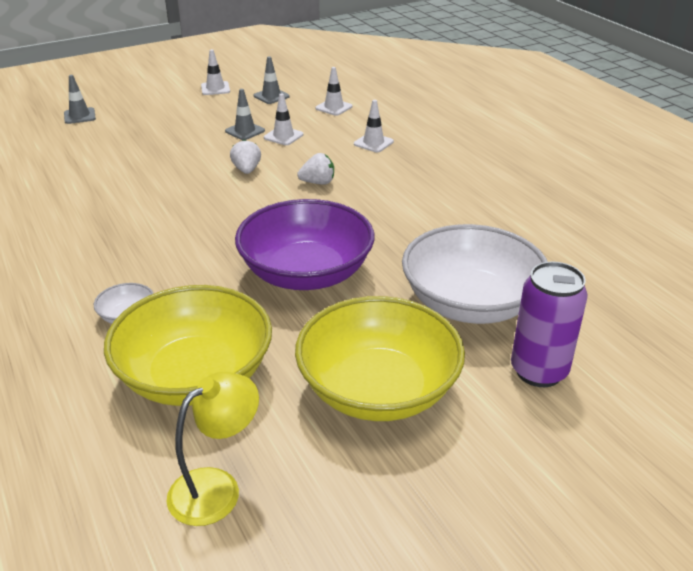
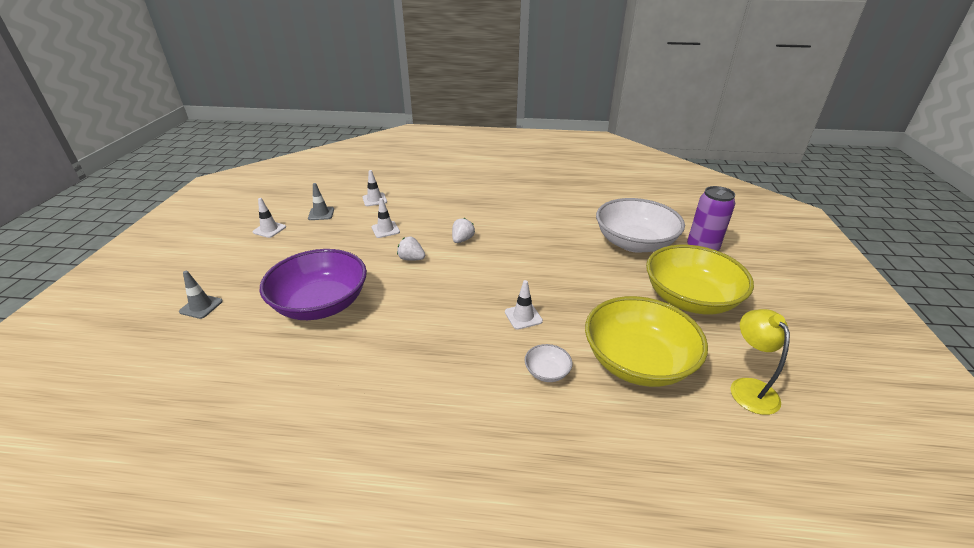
camera: 55 degrees left, 0 degrees up
(245, 131) = (355, 241): grey traffic cone -> none
(306, 273) = (561, 281): purple bowl -> purple bowl (321, 304)
(373, 143) = (439, 205): white traffic cone -> white traffic cone (523, 316)

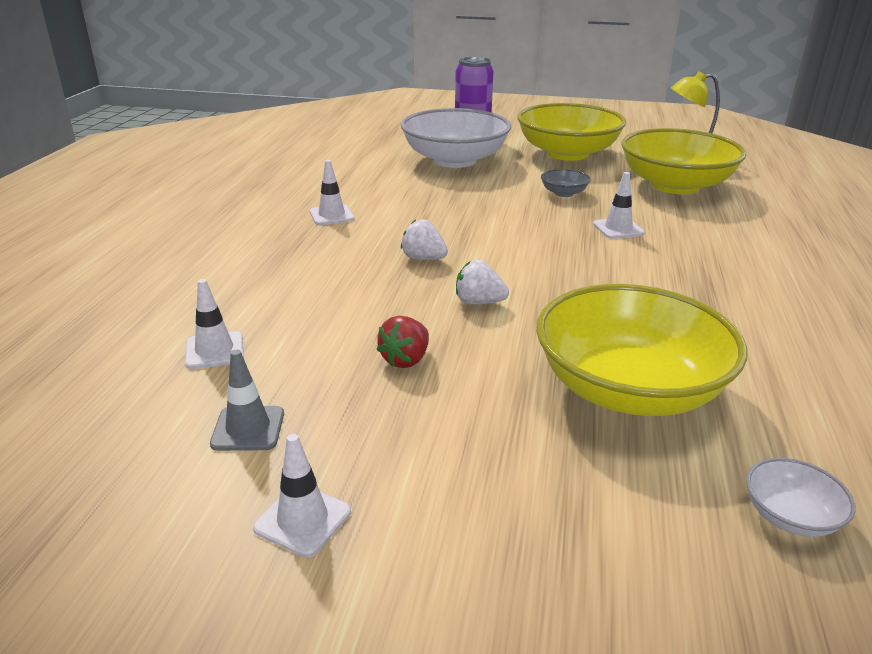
camera: 85 degrees left, 5 degrees down
(201, 306) = (682, 580): grey traffic cone -> none
(321, 304) = (629, 389): purple bowl -> yellow bowl
(360, 241) = (406, 360): none -> red strawberry
(385, 230) = (365, 331): white traffic cone -> white traffic cone (331, 215)
(411, 259) = (479, 302): white strawberry -> white strawberry turned 75 degrees clockwise
(547, 372) = (711, 224): white bowl -> white bowl (790, 516)
(587, 293) = (563, 193): none -> grey bowl

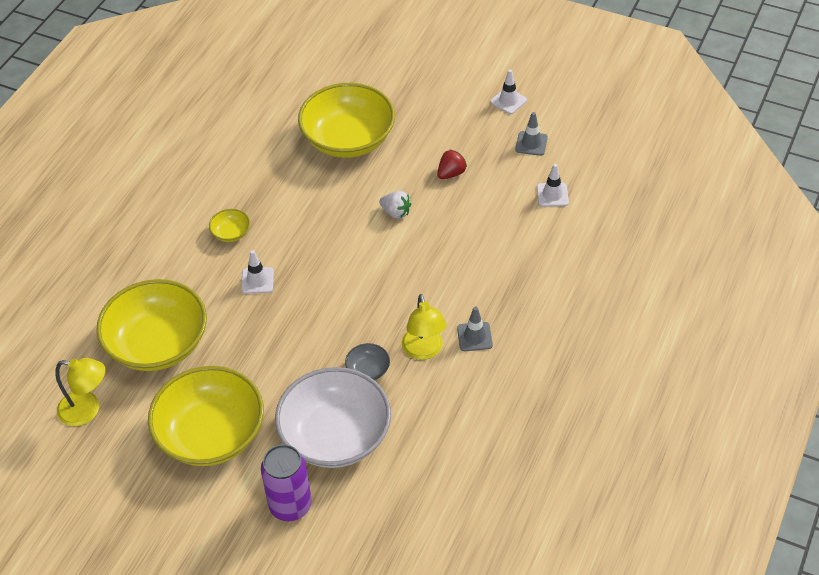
camera: 165 degrees left, 20 degrees up
(331, 215) = (474, 337): white traffic cone -> grey traffic cone
(388, 203) = (424, 351): none -> yellow lamp
(423, 259) = (416, 263): white strawberry -> none
(563, 193) = (265, 345): grey bowl -> grey bowl (368, 370)
(697, 260) = (231, 233): none -> yellow bowl
(790, 516) = (327, 77): white bowl -> none

